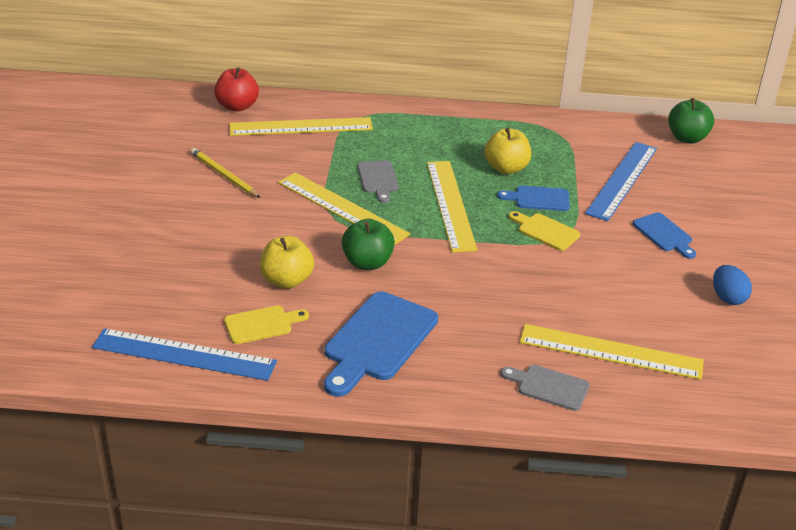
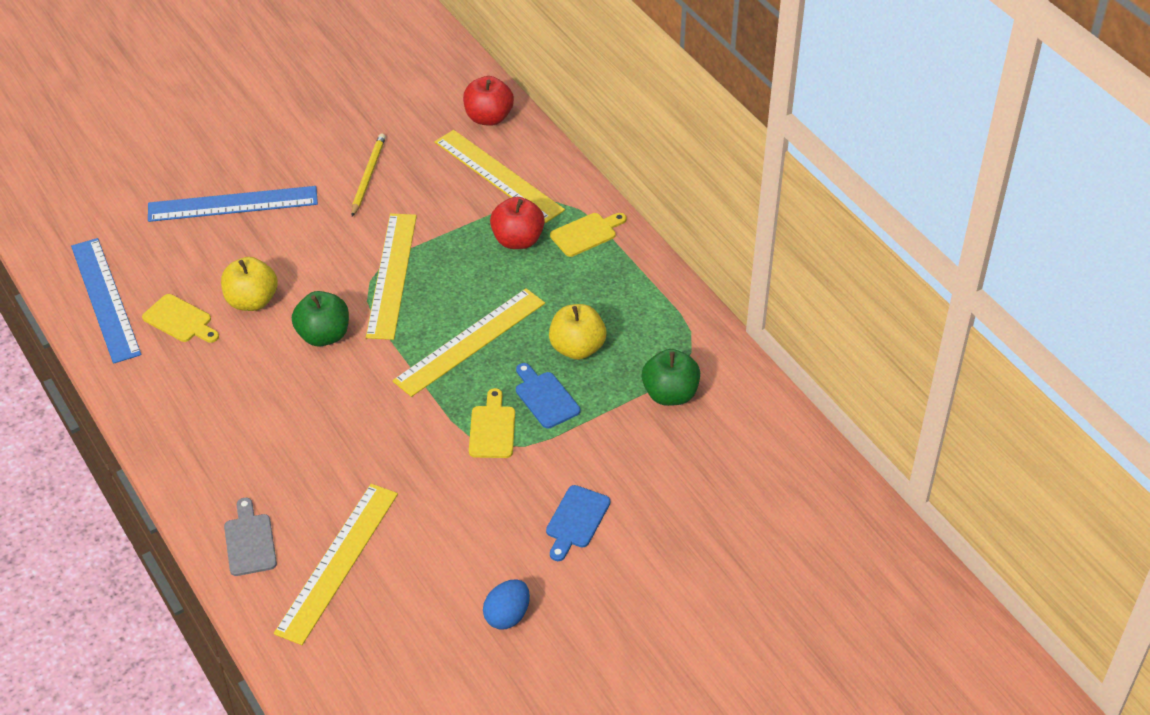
camera: 55 degrees right, 10 degrees up
(375, 146) = (517, 240): none -> red apple
(377, 341) = (219, 400): blue cutting board -> none
(378, 179) = (463, 272): grey cutting board -> none
(403, 120) = (586, 234): none -> yellow cutting board
(611, 351) = (338, 562): yellow ruler -> yellow ruler turned 45 degrees clockwise
(622, 180) = (648, 444): blue ruler -> blue ruler (233, 204)
(687, 138) = (797, 460): green apple -> green apple (670, 394)

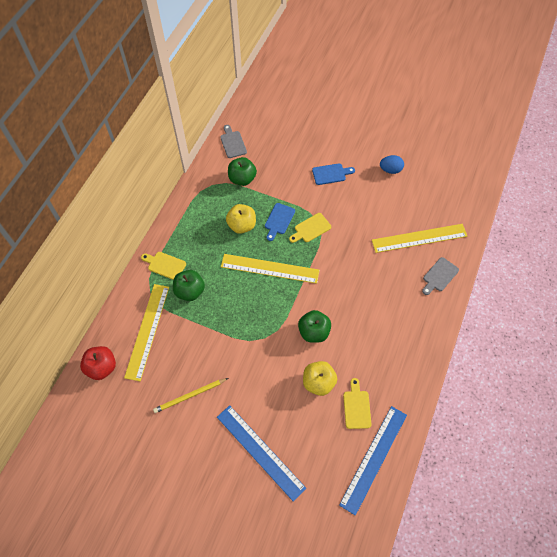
camera: 125 degrees left, 15 degrees up
(392, 275) = (253, 330): yellow ruler -> none
(517, 240) = (190, 291): red apple -> green apple
(762, 421) = (232, 143): none -> grey cutting board

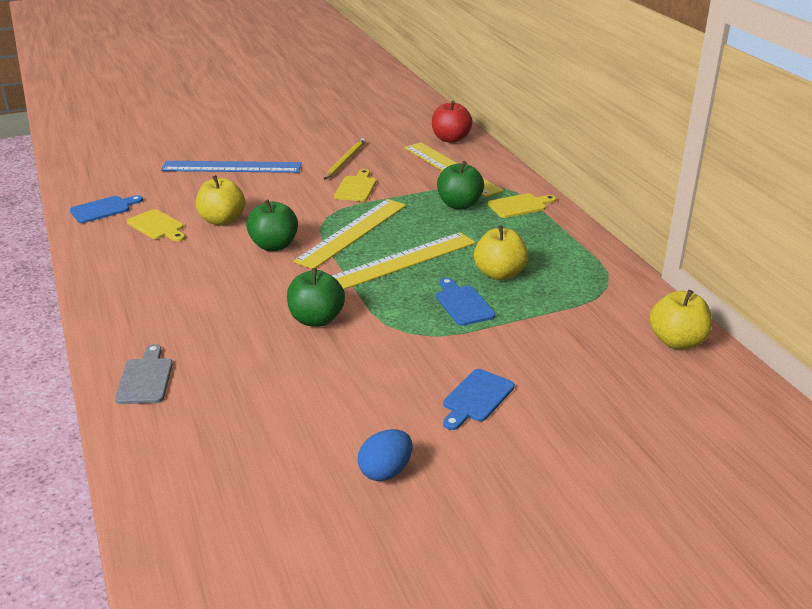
camera: 135 degrees right, 30 degrees down
(232, 143) = (677, 341): grey cutting board -> yellow apple
(242, 179) = (584, 313): green apple -> green apple (316, 319)
(311, 229) = (407, 320): yellow cutting board -> yellow cutting board (356, 187)
(374, 458) = (103, 209): blue ruler -> blue cutting board
(419, 238) = (224, 404): yellow ruler -> yellow ruler (352, 232)

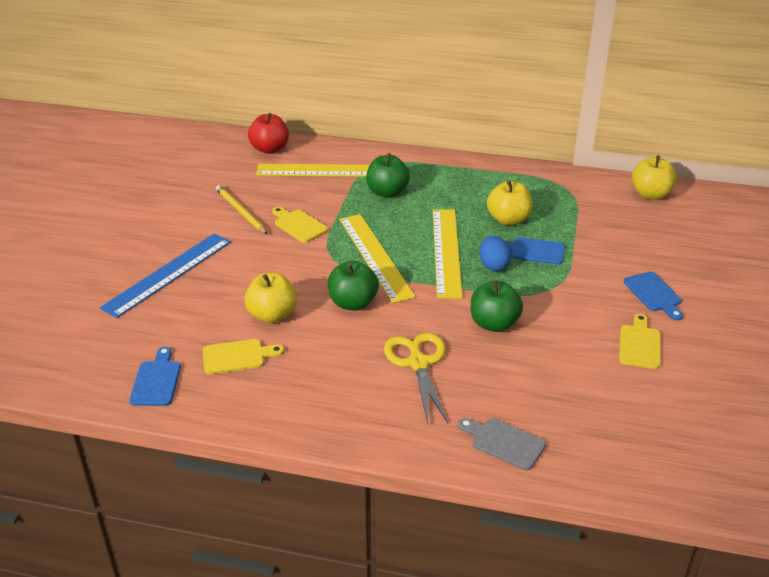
camera: 55 degrees left, 5 degrees up
(220, 301) = (418, 363): none -> yellow scissors
(385, 471) = (709, 363): blue egg -> blue egg (493, 265)
(520, 206) = (419, 169): yellow cutting board -> yellow cutting board (639, 344)

